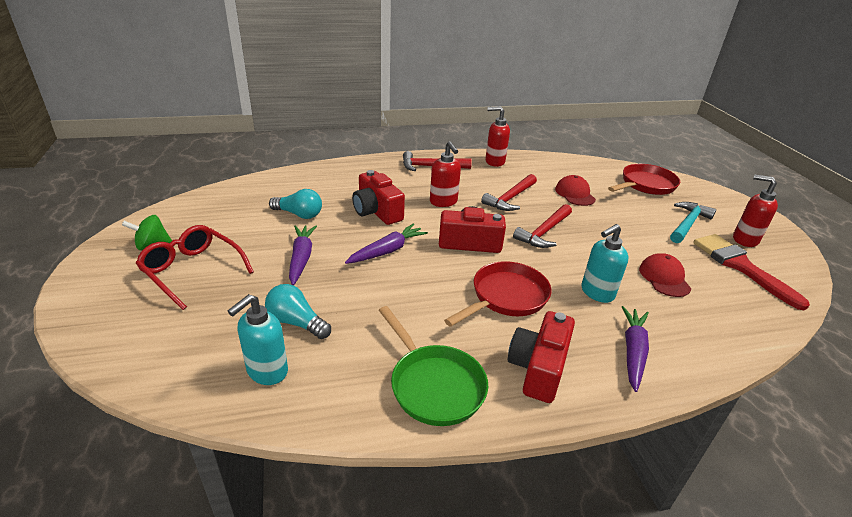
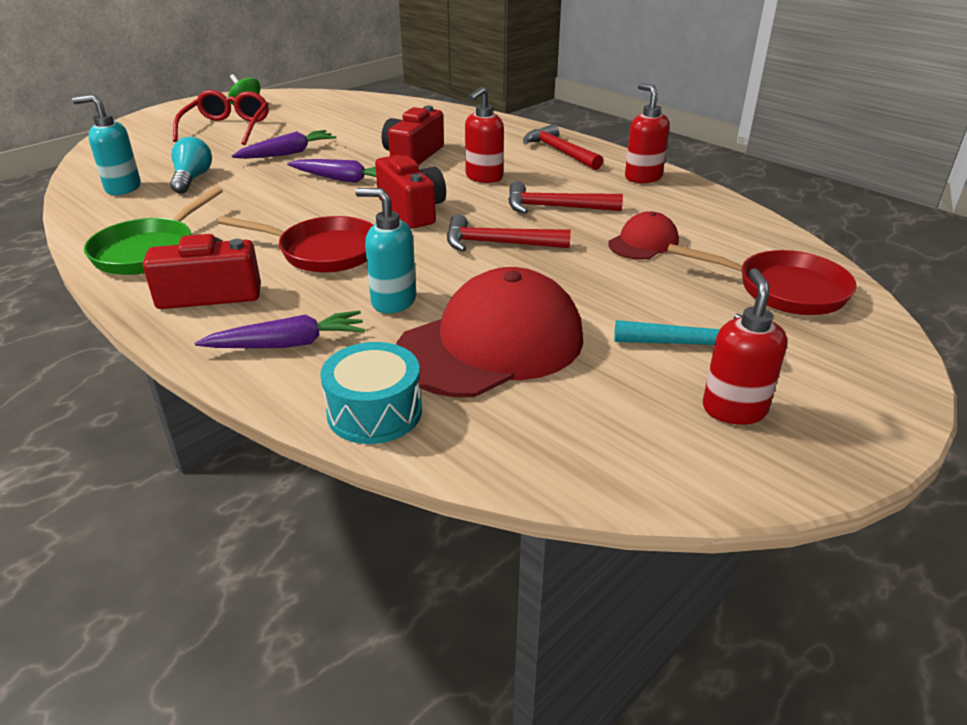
camera: 60 degrees right, 0 degrees up
(299, 214) = (360, 131): turquoise light bulb -> none
(664, 278) = (491, 344): red cap -> red cap, size x2.04
(724, 341) = (374, 412): none -> turquoise drum
(740, 266) = (622, 412): red brush -> none

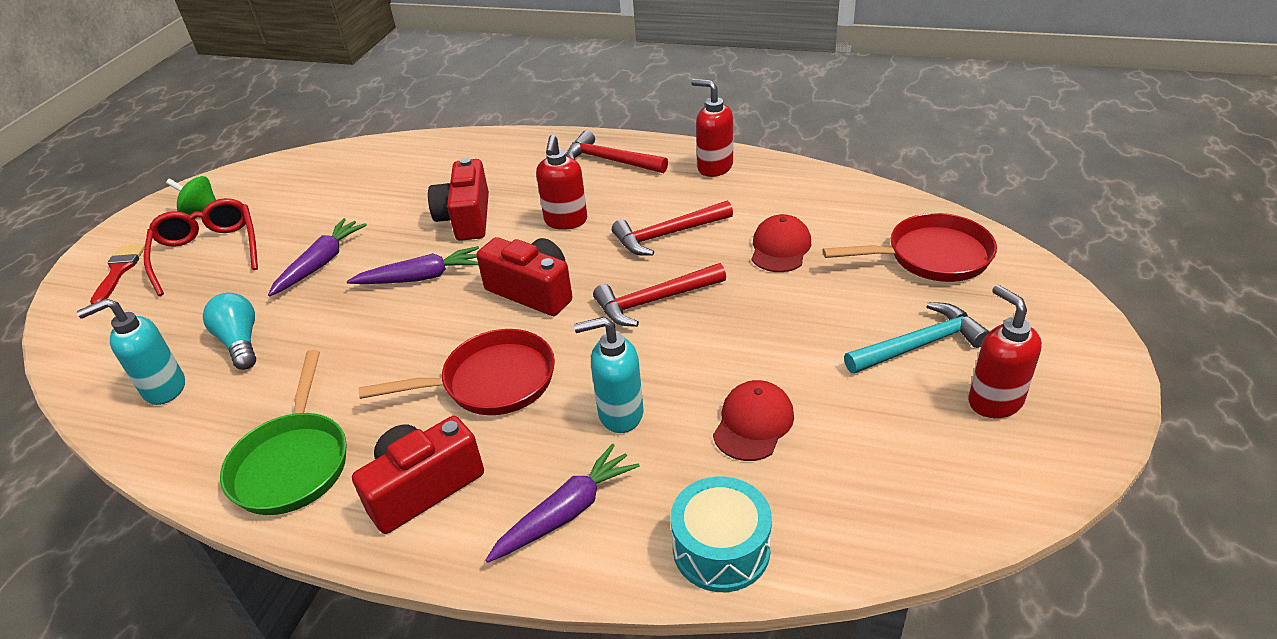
camera: 25 degrees left, 5 degrees up
(167, 123) = (119, 271): none -> red brush
(491, 344) = (753, 423): red cap -> red cap, size x0.49

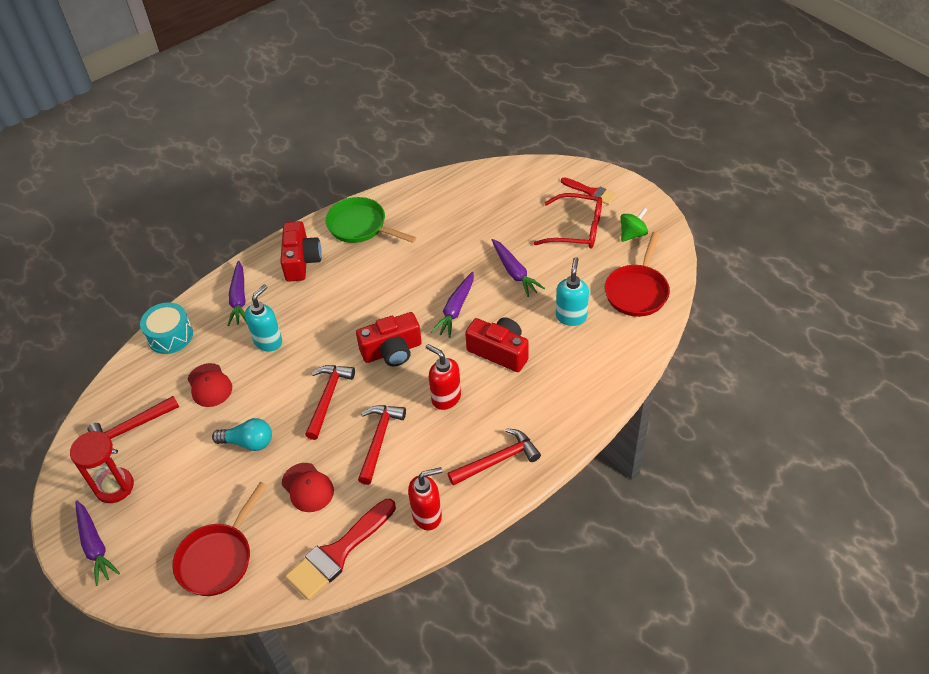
camera: 125 degrees right, 10 degrees up
(164, 389) = (458, 195): turquoise soap dispenser -> turquoise soap dispenser (571, 316)
(240, 342) = (469, 226): turquoise light bulb -> turquoise light bulb (248, 442)
(491, 382) = (339, 305): red pan -> red pan (637, 291)
(817, 192) = (338, 553): none -> red brush
(911, 455) = (131, 428): none -> red hammer
(919, 345) = (174, 488): turquoise hammer -> none
(994, 401) = (114, 486): red soap dispenser -> red hourglass
(1069, 357) = (95, 546): none -> purple carrot

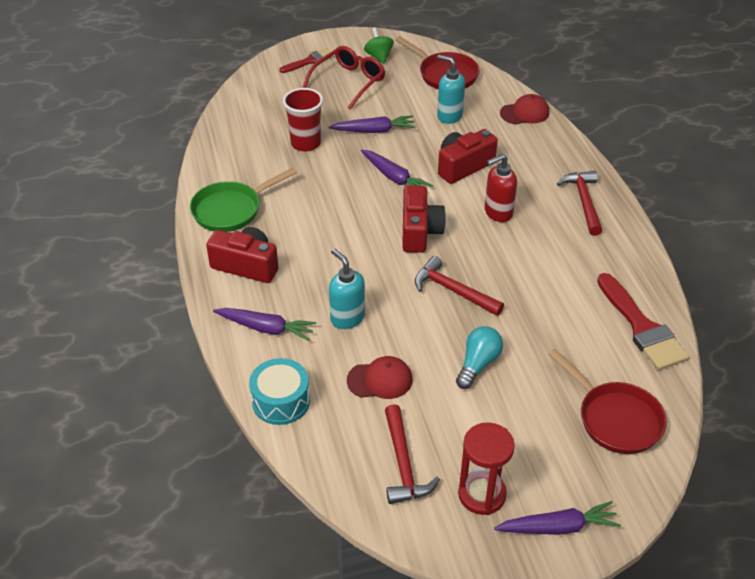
camera: 70 degrees left, 5 degrees down
(308, 487) = (557, 331): red cap -> red cap (525, 113)
(379, 440) = (524, 268): red hammer -> none
(427, 515) = (624, 259): red soap dispenser -> none
(469, 235) = (305, 143): none -> red cup

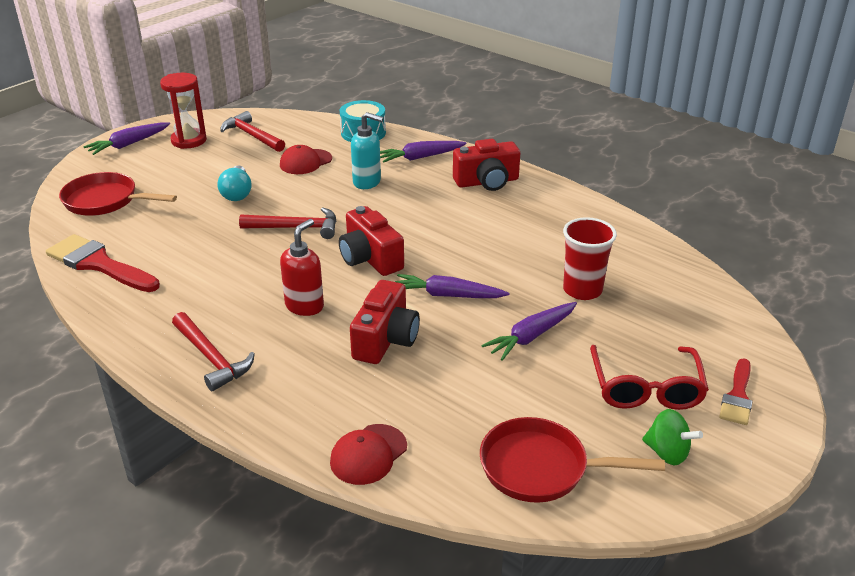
camera: 145 degrees right, 10 degrees down
(231, 210) = (558, 209): green pan -> none
(449, 116) = (465, 399): turquoise soap dispenser -> none

